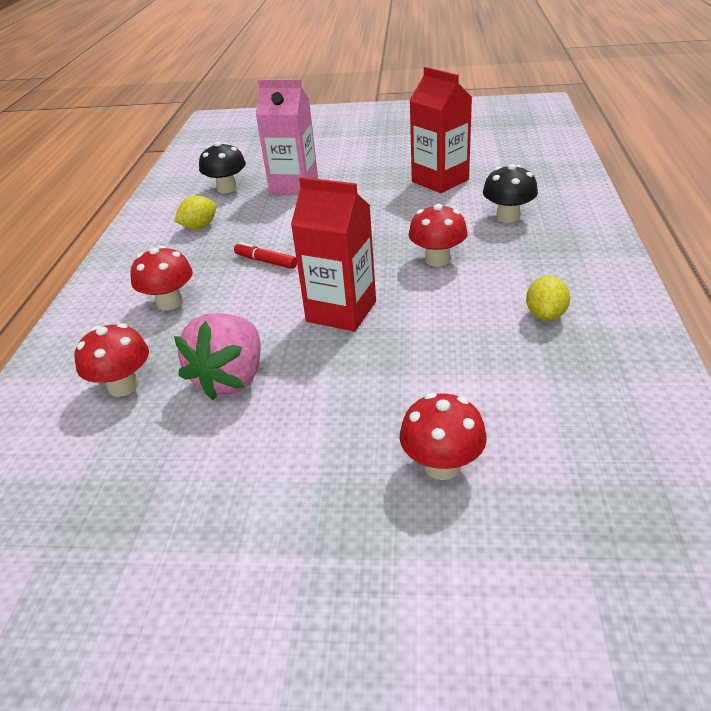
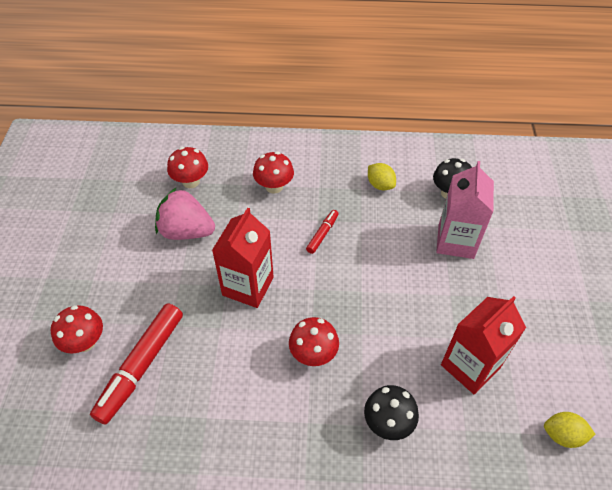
camera: 85 degrees right, 15 degrees up
(474, 393) = (142, 365): none -> red marker
(545, 315) = (220, 427): yellow lemon -> yellow lemon (562, 435)

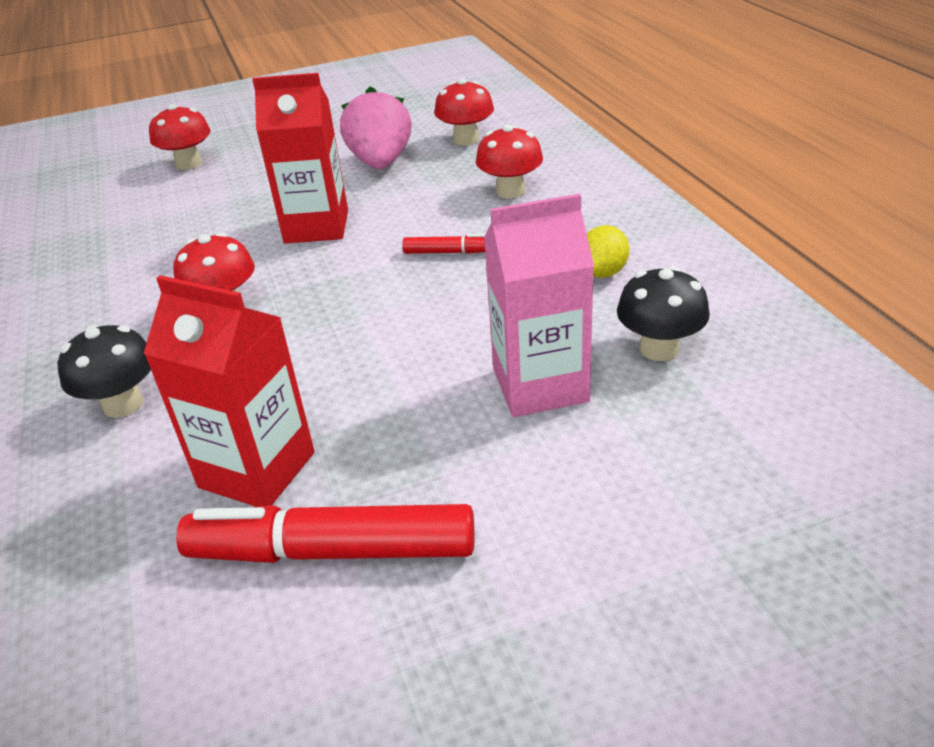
camera: 70 degrees right, 15 degrees down
(142, 365) = (168, 202): red marker -> red marker (333, 551)
(562, 435) = (133, 640): yellow lemon -> none

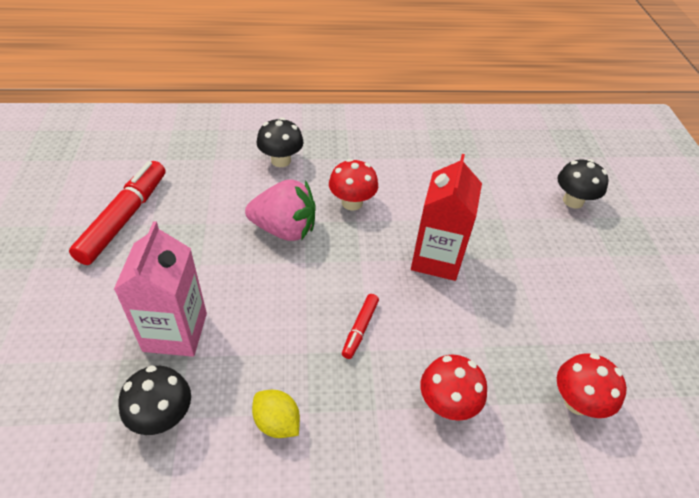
camera: 100 degrees right, 10 degrees up
(188, 164) = (573, 201): red mushroom -> black mushroom
(257, 470) = (196, 201): red carton -> none
(381, 163) = (540, 320): pink strawberry -> pink strawberry (284, 229)

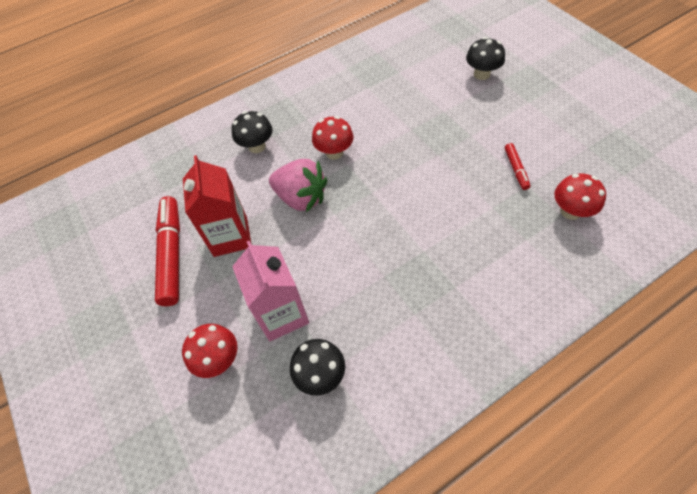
camera: 20 degrees left, 10 degrees up
(277, 422) = (399, 333): yellow lemon -> none
(284, 229) = (301, 198): pink strawberry -> pink strawberry turned 45 degrees clockwise
(360, 329) = (407, 240): red marker -> red marker (516, 169)
(436, 259) = (422, 163): red carton -> red carton (230, 236)
(447, 404) = (496, 257): red mushroom -> red mushroom (219, 359)

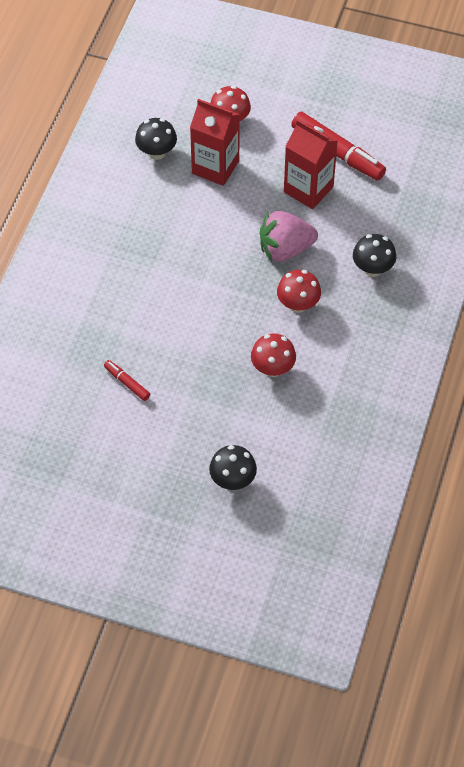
camera: 135 degrees right, 0 degrees up
(282, 314) = (215, 167): pink carton -> red carton
(570, 211) = (58, 368): red mushroom -> red mushroom (272, 368)

